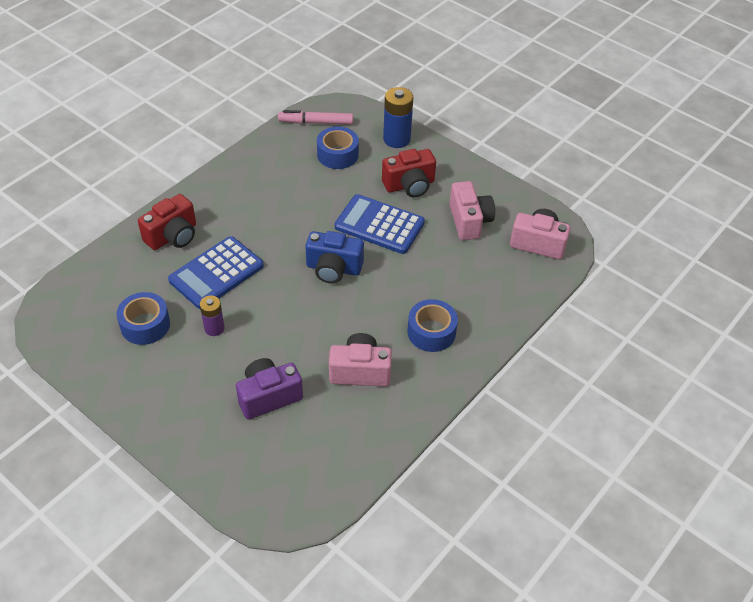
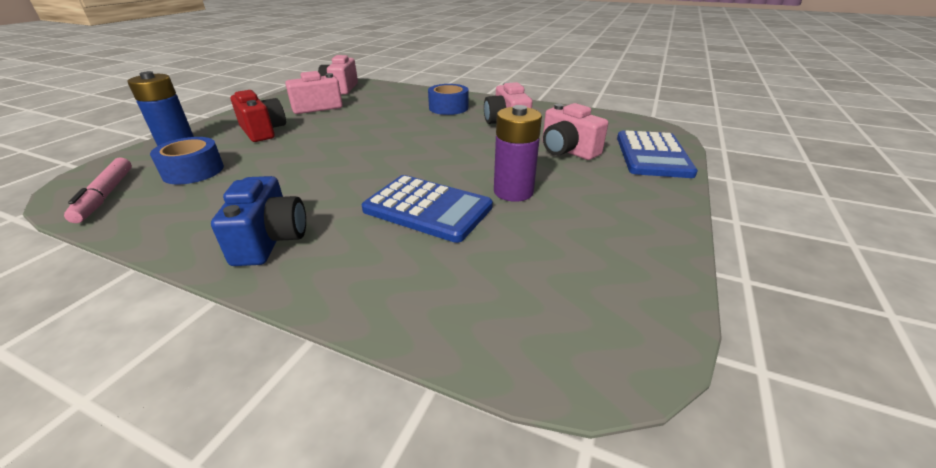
camera: 105 degrees left, 15 degrees down
(145, 325) = (547, 240): blue tape -> none
(173, 236) = (364, 263): red camera -> none
(214, 328) = (513, 192): purple battery -> purple battery, size x1.63
(268, 396) = (567, 151): purple camera -> pink camera
(333, 268) = (393, 147): blue camera -> blue camera (270, 240)
(379, 225) = (325, 136): blue calculator -> blue calculator (652, 155)

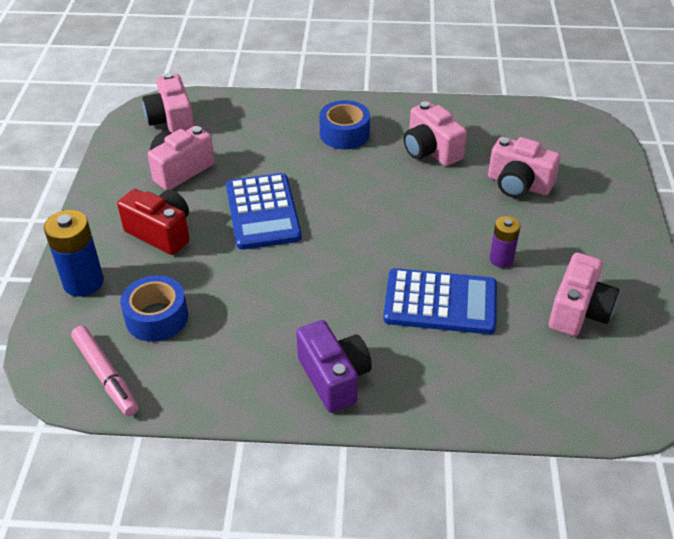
camera: 20 degrees left, 10 degrees up
(270, 240) = (334, 378): blue camera -> purple camera
(513, 192) = (501, 259): purple battery -> purple battery, size x0.61
(567, 245) = (578, 311): none -> pink camera
(652, 155) = (600, 172): blue calculator -> blue calculator (263, 212)

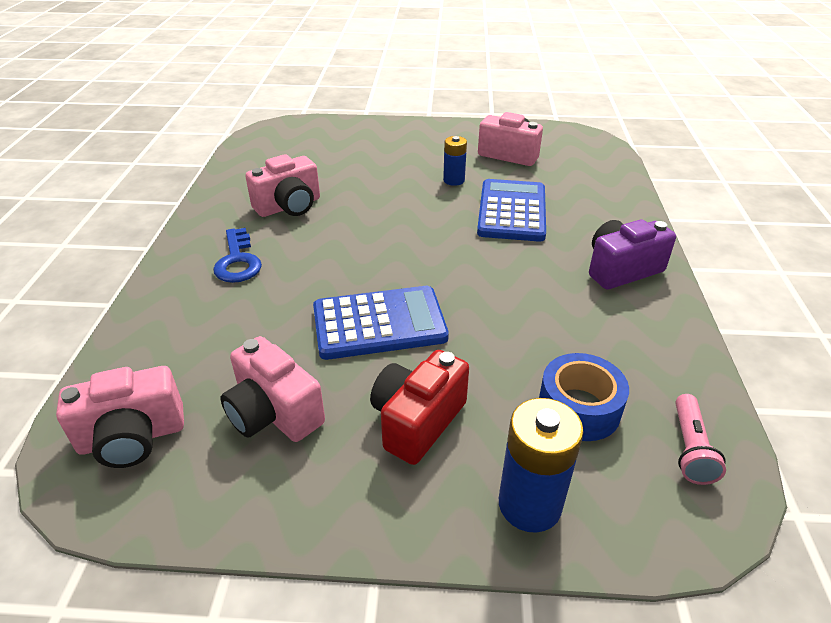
camera: 90 degrees left, 5 degrees down
(106, 375) = (690, 448): pink marker -> pink flashlight
(344, 134) = (238, 261): blue tape -> blue key
(501, 259) = (454, 180): purple battery -> blue battery
(518, 184) = (353, 166): pink camera -> none

